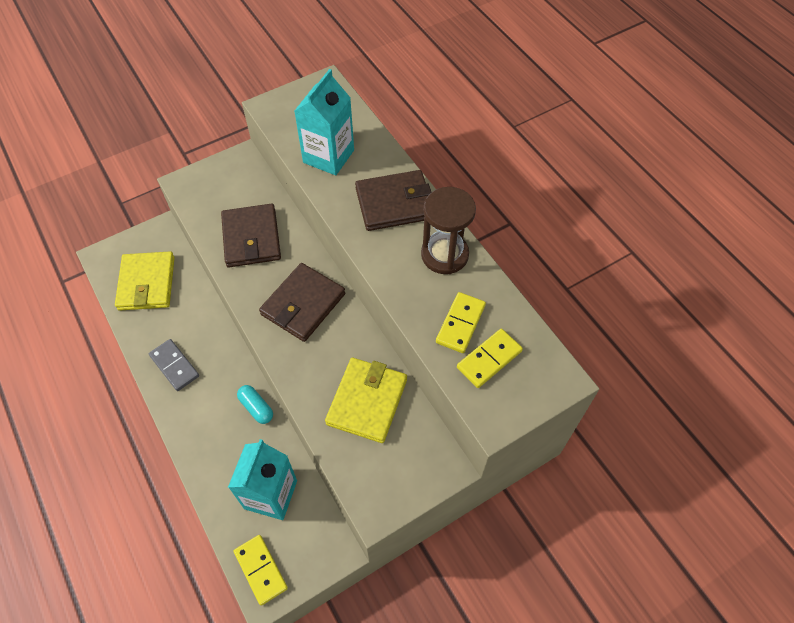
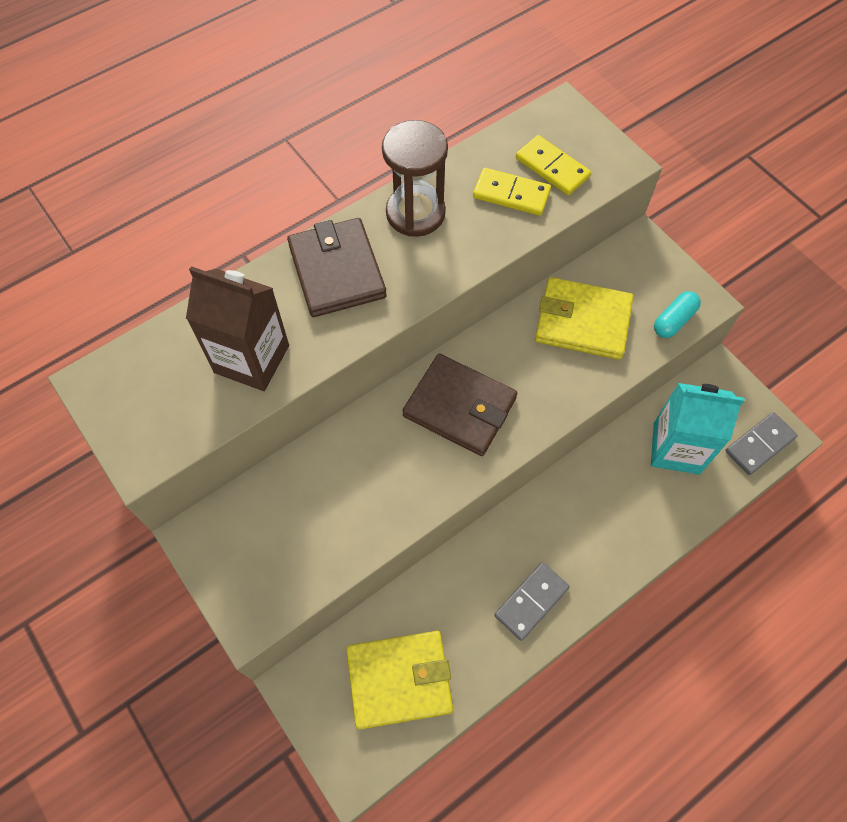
camera: 95 degrees left, 5 degrees up
(251, 238) = (355, 492): brown wallet -> none
(256, 407) = (573, 483): turquoise capsule -> turquoise capsule (674, 320)
(260, 570) = (759, 445): yellow domino -> grey domino
(328, 156) = (251, 359): turquoise carton -> brown carton

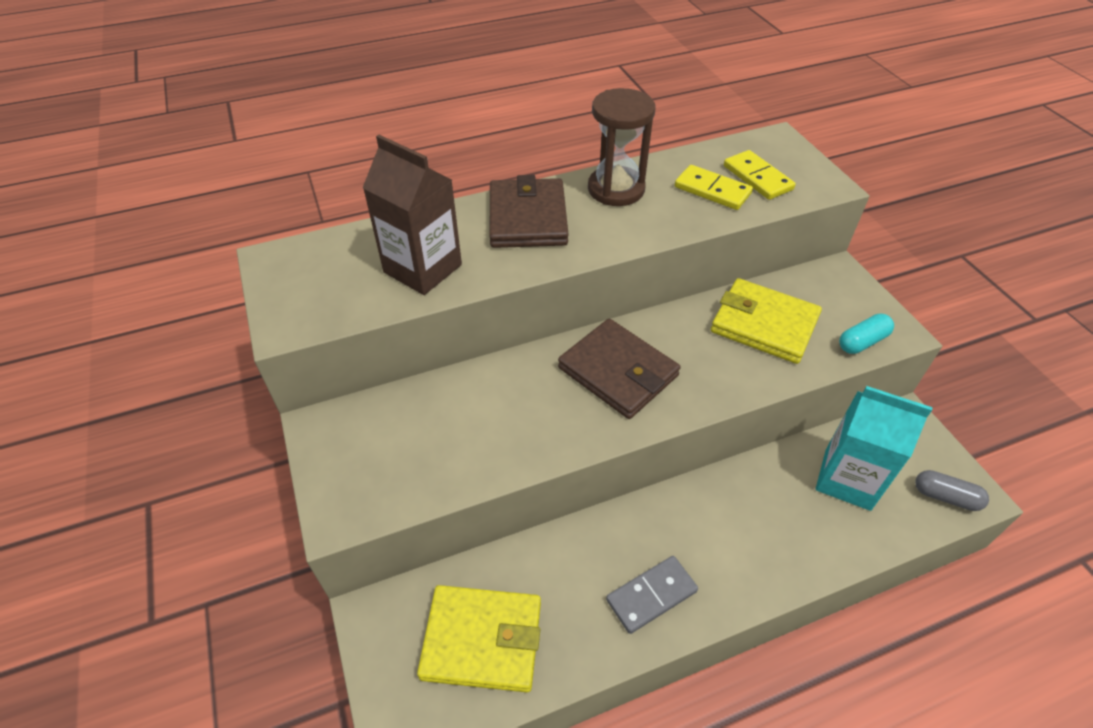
camera: 15 degrees right, 15 degrees down
(759, 445) = (945, 497): grey domino -> grey capsule

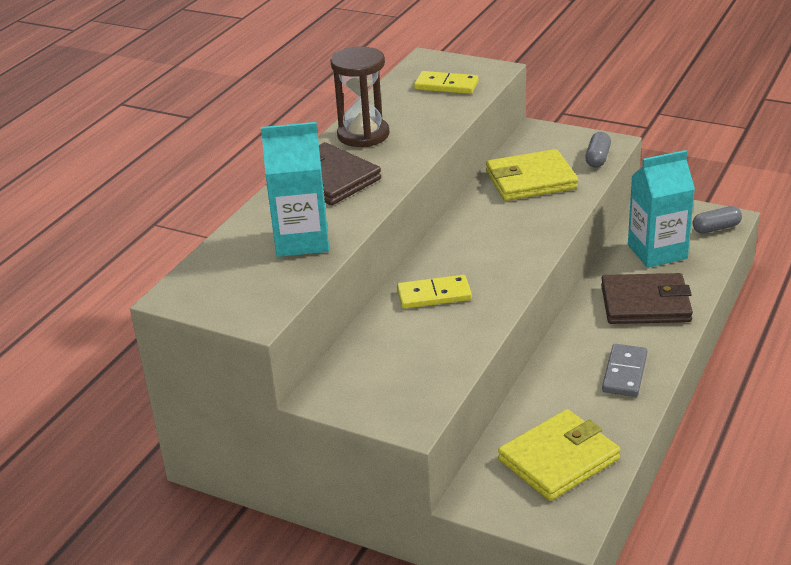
camera: 40 degrees left, 15 degrees down
(422, 268) = (302, 240): brown carton -> turquoise carton
(618, 372) = (477, 252): brown wallet -> brown wallet (645, 304)
(712, 190) = (428, 105): yellow domino -> yellow domino (434, 295)
(862, 342) = (598, 158): turquoise capsule -> grey capsule

